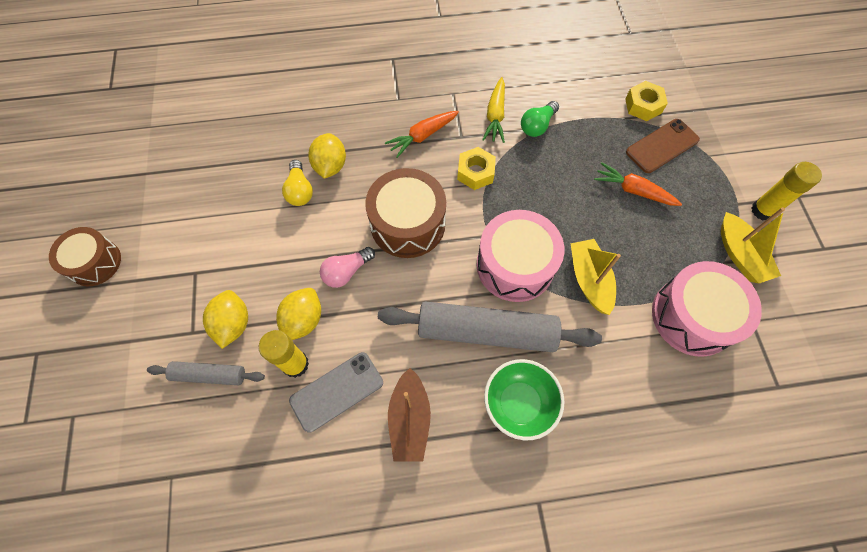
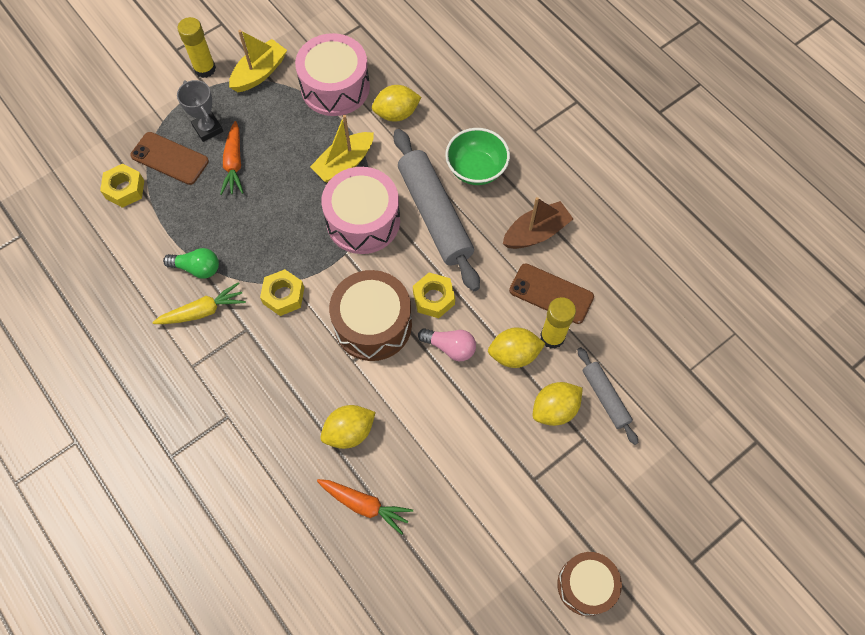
camera: 120 degrees left, 0 degrees up
(300, 191) = (394, 442): yellow light bulb -> none
(337, 391) = (551, 293): grey phone -> brown phone
(400, 283) = (433, 298): none -> yellow nut
(422, 136) = (265, 365): orange carrot -> orange carrot (365, 505)
(630, 360) = (396, 114): none -> yellow lemon
(684, 186) = (208, 128): none -> grey trophy

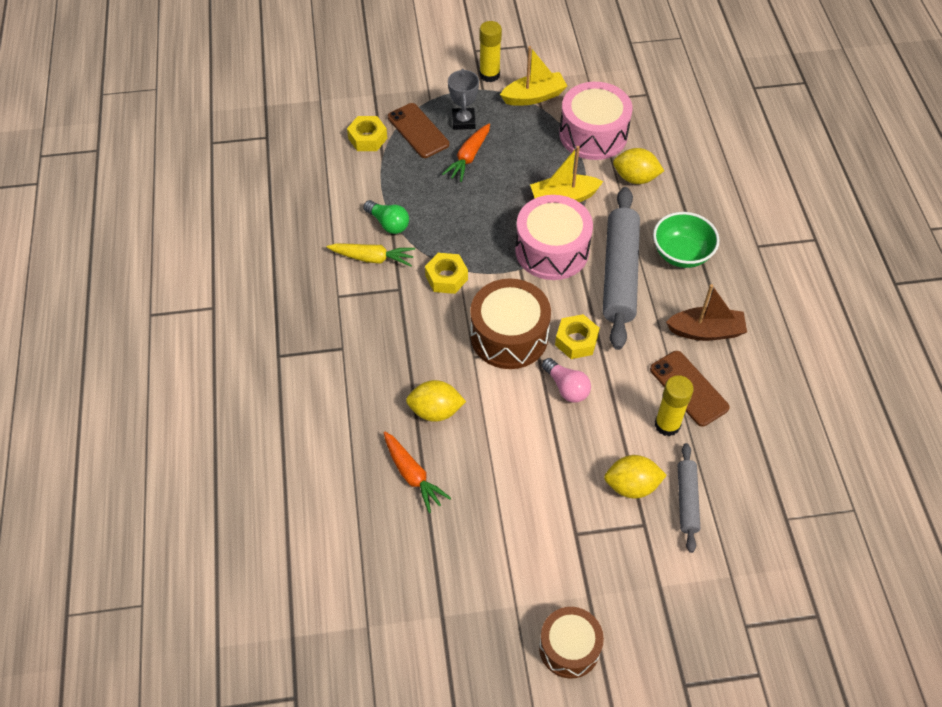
camera: 30 degrees right, 10 degrees down
(514, 354) = (621, 422): yellow lemon -> none

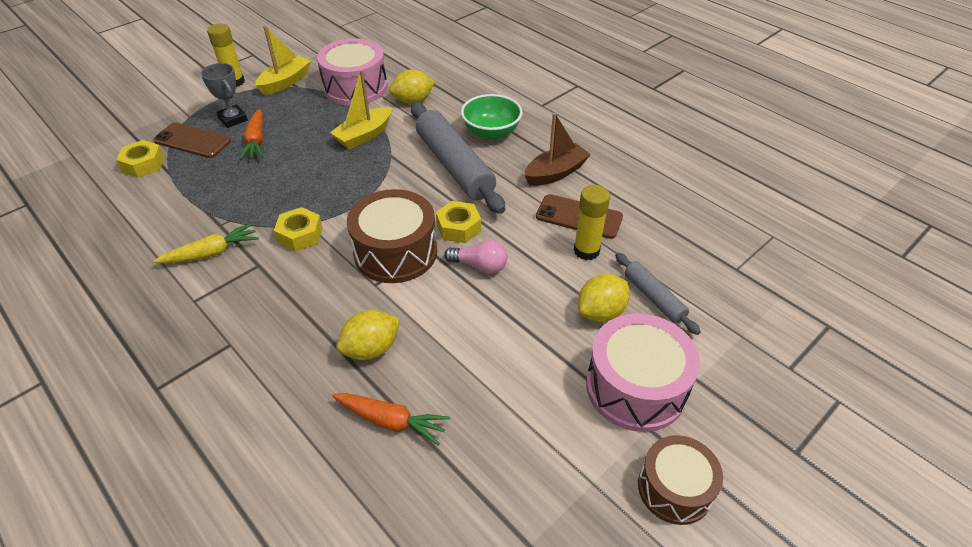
camera: 35 degrees left, 10 degrees down
(388, 223) = (210, 219): green light bulb -> none
(552, 250) = (383, 174): pink drum -> pink drum (635, 387)

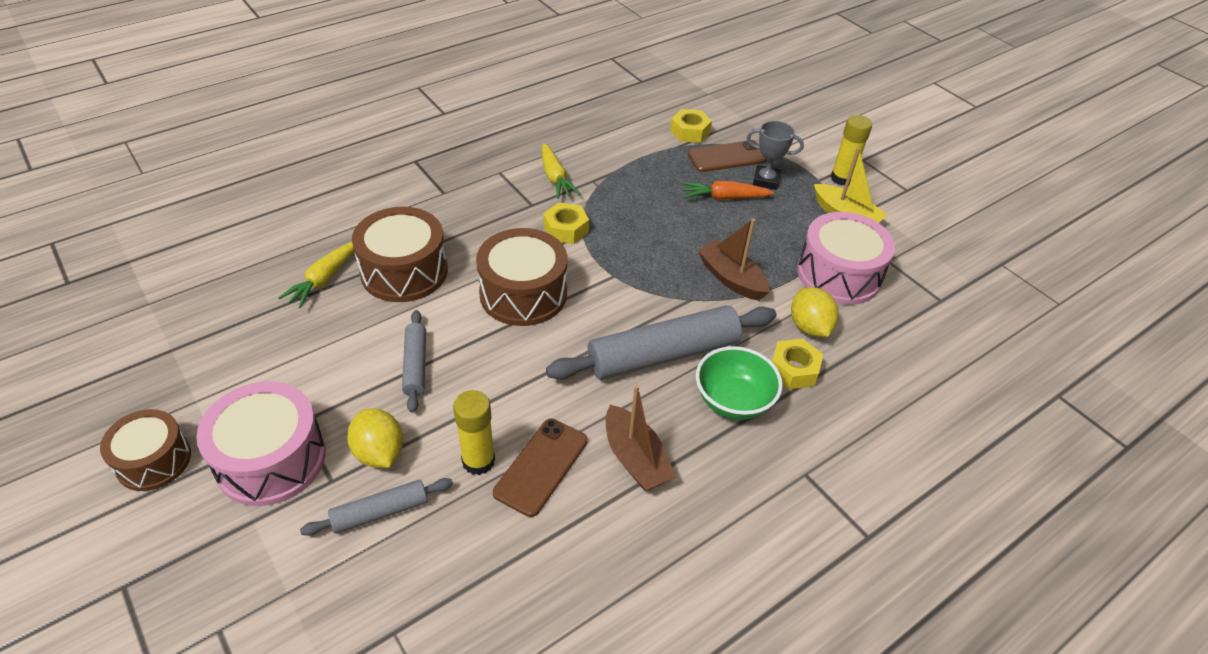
camera: 95 degrees right, 0 degrees up
(193, 141) = (727, 157): brown phone -> brown phone turned 45 degrees clockwise
(233, 119) = (766, 180): grey trophy -> grey trophy turned 45 degrees clockwise
(364, 135) = (731, 279): yellow boat -> brown boat
(371, 349) = (404, 271): yellow lemon -> brown drum
(391, 421) = (323, 279): orange carrot -> yellow carrot
(458, 228) = (548, 346): yellow nut -> yellow nut (793, 370)
(480, 266) = (483, 357): pink light bulb -> none
(500, 310) = (415, 365): none -> grey rolling pin

